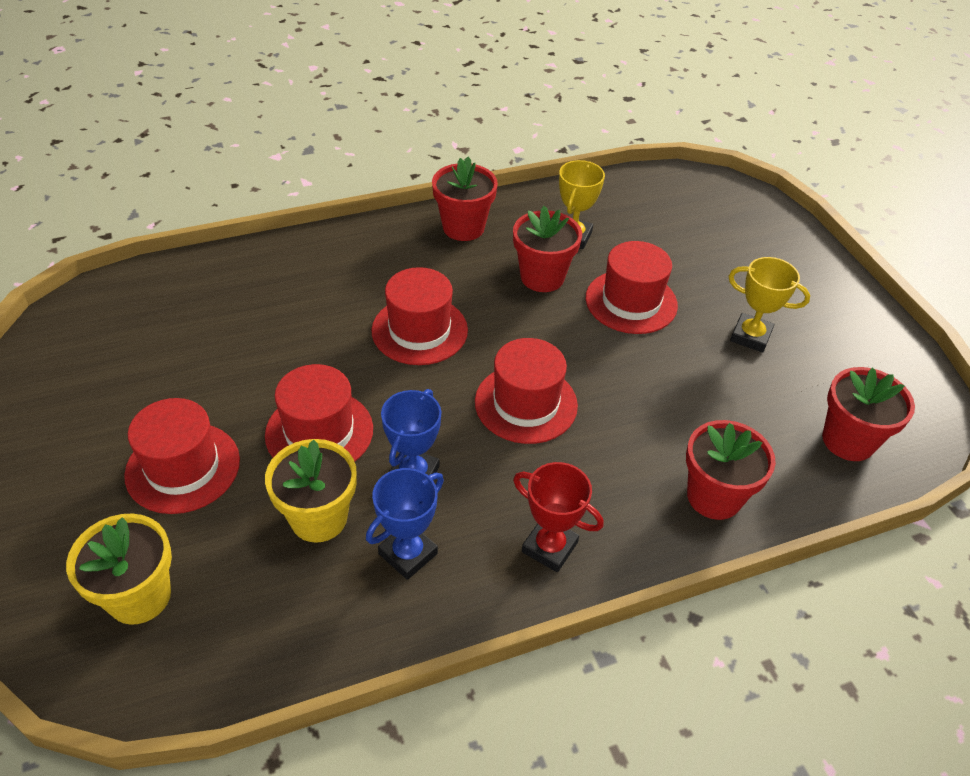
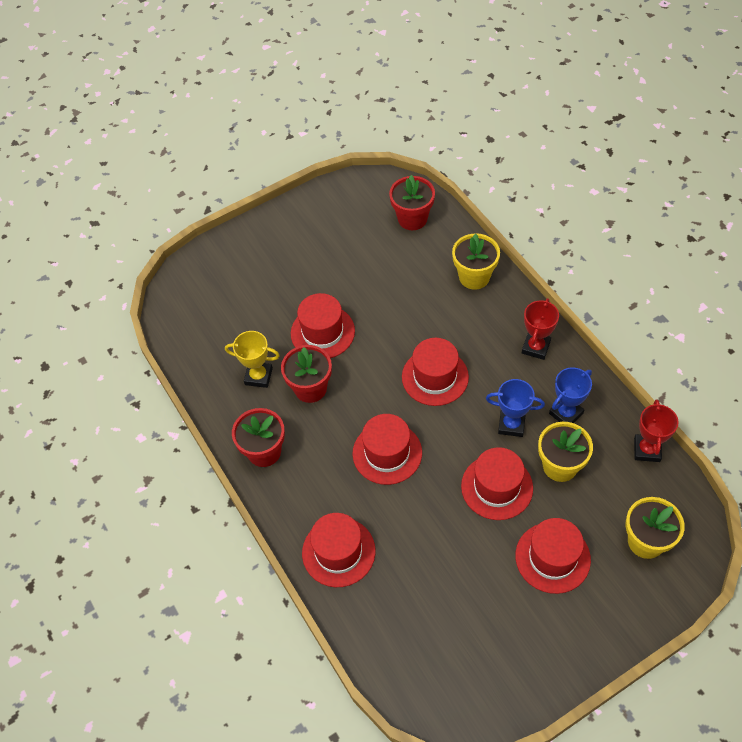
camera: 95 degrees left, 10 degrees up
(293, 656) = (647, 450): none -> red trophy
(305, 266) = (338, 552): none -> red hat
(408, 554) = (566, 413): blue trophy -> blue trophy turned 75 degrees counterclockwise
(714, 496) = (474, 277): red flower pot -> yellow flower pot
(750, 336) = (338, 265): yellow trophy -> none

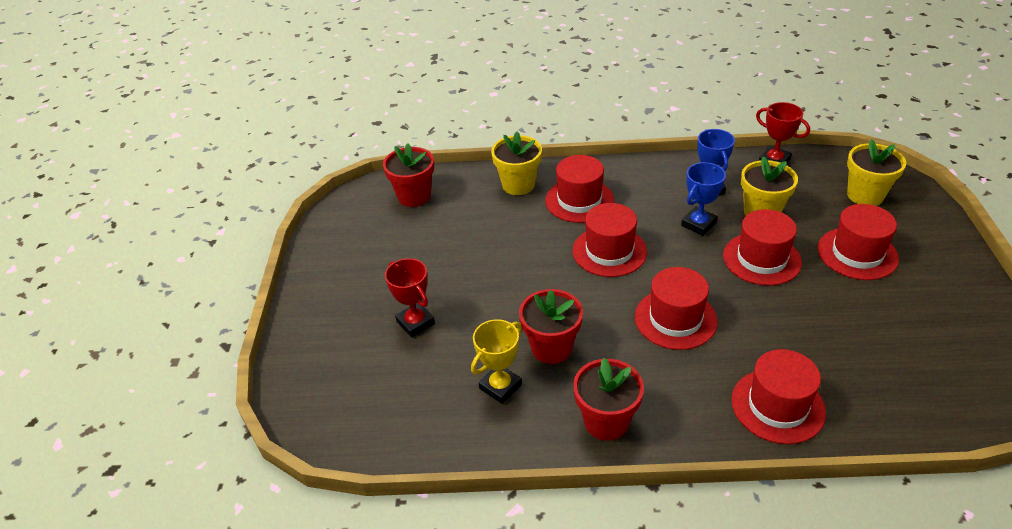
camera: 60 degrees left, 15 degrees down
(322, 332) = (488, 310): red hat -> red hat (579, 200)
(536, 347) = (626, 179): red trophy -> red trophy (415, 323)

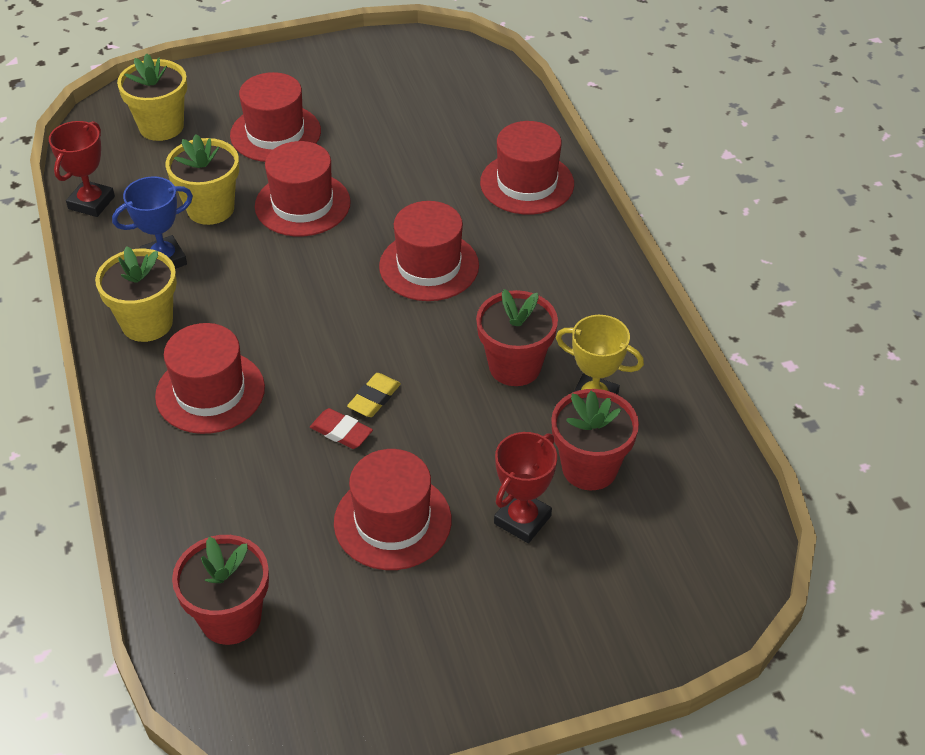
camera: 110 degrees left, 5 degrees up
(518, 185) = (179, 476): yellow flower pot -> yellow flower pot (147, 323)
(524, 251) = (341, 432): none -> red eraser
(548, 270) = (374, 398): none -> yellow eraser
(606, 421) = (602, 302): red flower pot -> red flower pot (589, 468)
(609, 251) = (320, 341): red hat -> red hat (392, 521)
(698, 224) = (245, 262): blue trophy -> none

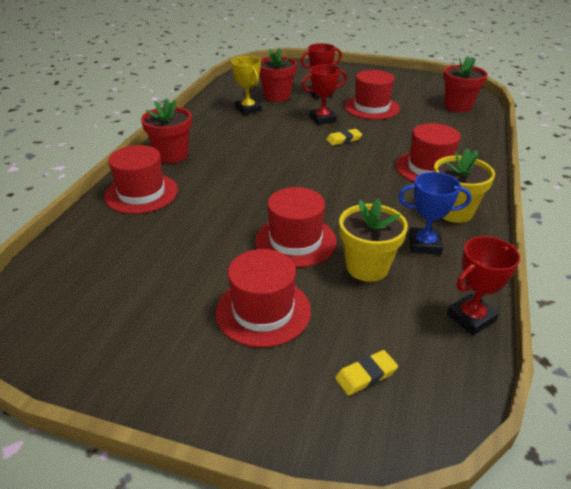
camera: 145 degrees left, 10 degrees down
(161, 127) = (366, 375): yellow flower pot -> yellow eraser
(341, 432) = (370, 135): red eraser -> none
(429, 266) = (255, 176): red hat -> none
(449, 437) = (322, 119): none -> red trophy
(515, 366) = (265, 128): red flower pot -> red flower pot (172, 155)

